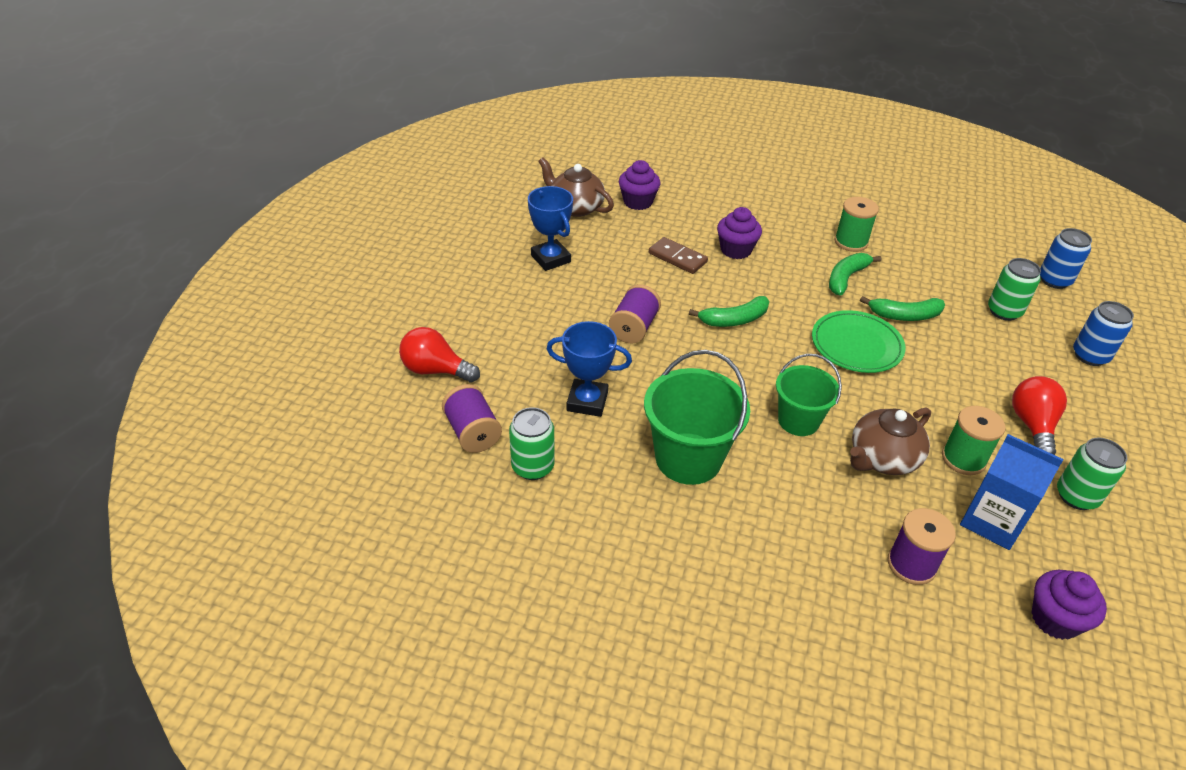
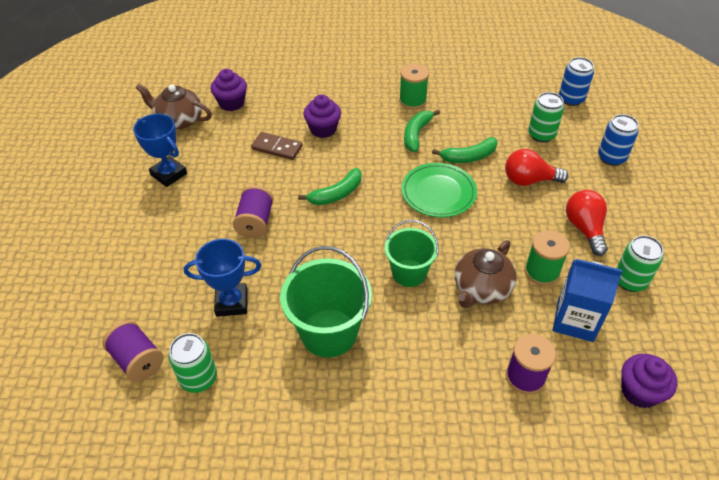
camera: 15 degrees left, 5 degrees up
(435, 370) = (90, 308): red light bulb -> red light bulb (529, 180)

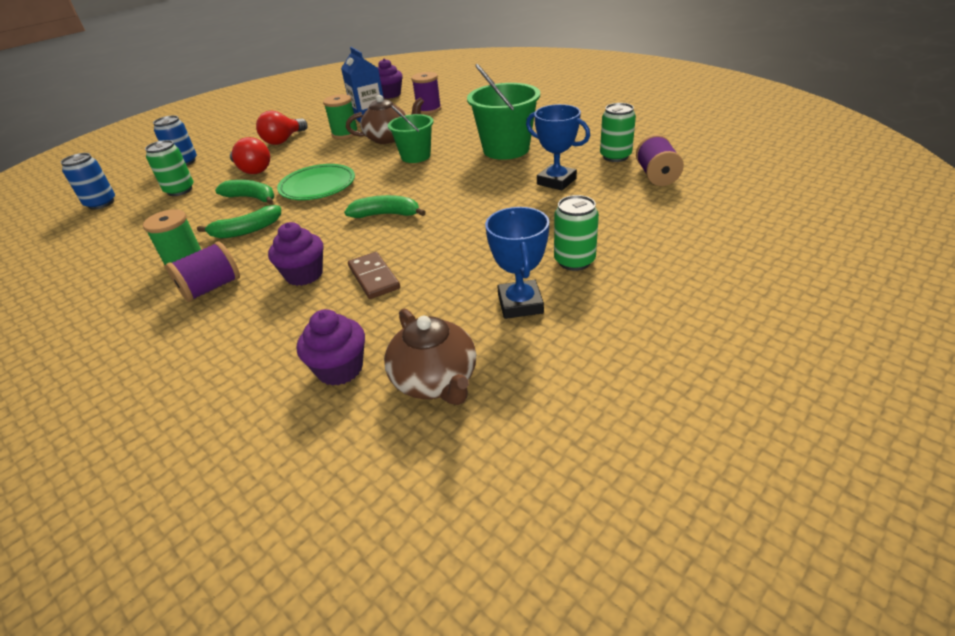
camera: 135 degrees left, 10 degrees down
(255, 222) = (480, 221): purple spool -> purple spool (211, 288)
(630, 281) = (314, 118): green can -> green can (574, 261)

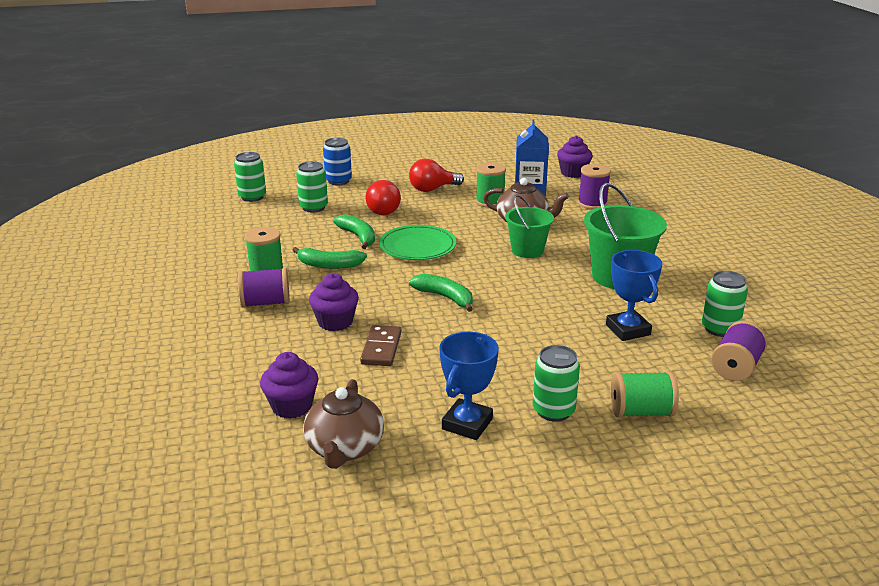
camera: 30 degrees right, 10 degrees down
(101, 203) = (252, 197): blue can -> green can
(635, 232) = (641, 412): none -> green spool

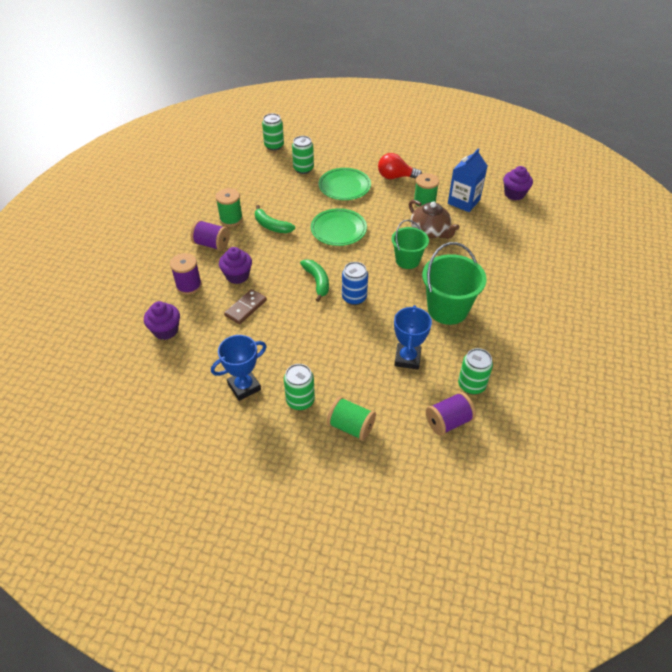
camera: 30 degrees right, 20 degrees up
(338, 181) = (339, 148): blue can -> blue can (354, 297)
(344, 448) = (168, 372): brown teapot -> none
(358, 237) = (309, 206): green banana -> none
(382, 210) = (344, 186): red light bulb -> green plate
(592, 204) = (498, 231): purple spool -> purple spool (189, 285)

